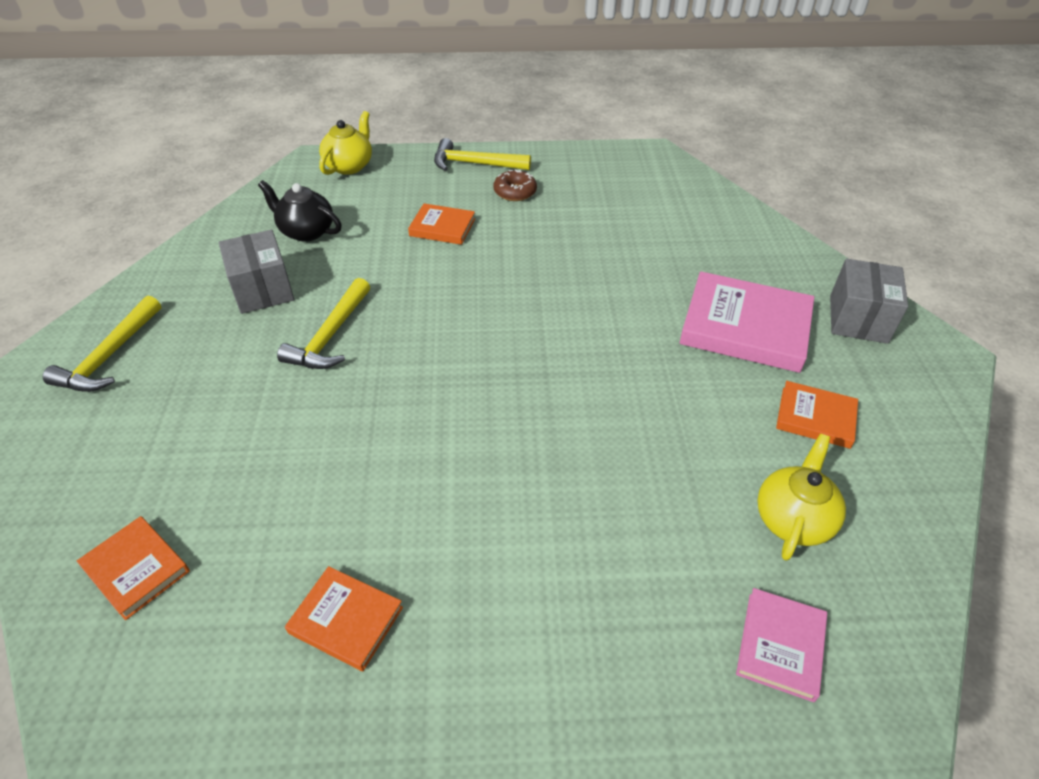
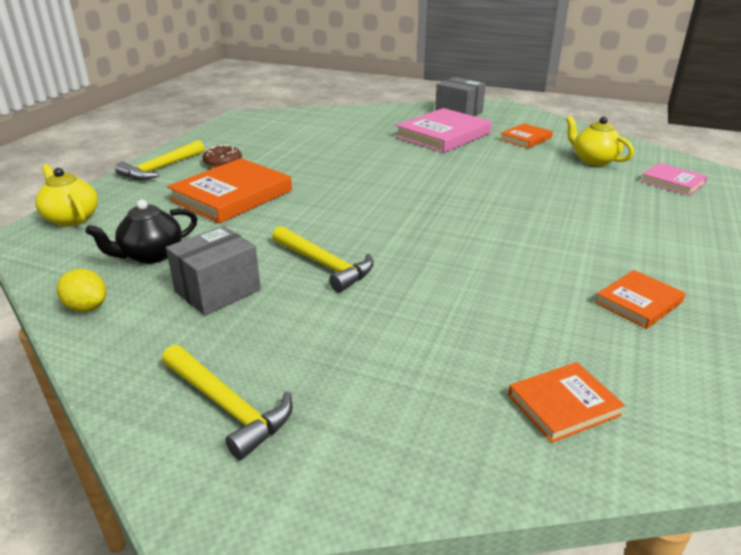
camera: 65 degrees left, 15 degrees down
(218, 237) = (87, 307): none -> yellow lemon
(262, 289) = (217, 291): grey box -> grey box turned 45 degrees counterclockwise
(442, 227) = (232, 196): orange book -> orange book, size x1.83

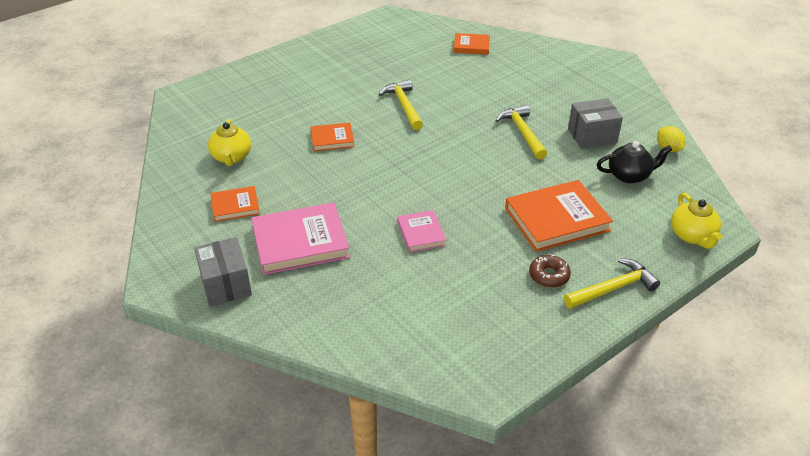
camera: 150 degrees left, 10 degrees up
(227, 406) = (602, 83): yellow hammer -> yellow hammer (404, 106)
(638, 302) = (385, 64): orange book -> orange book (332, 139)
(672, 182) = (222, 117): pink book -> pink book (421, 233)

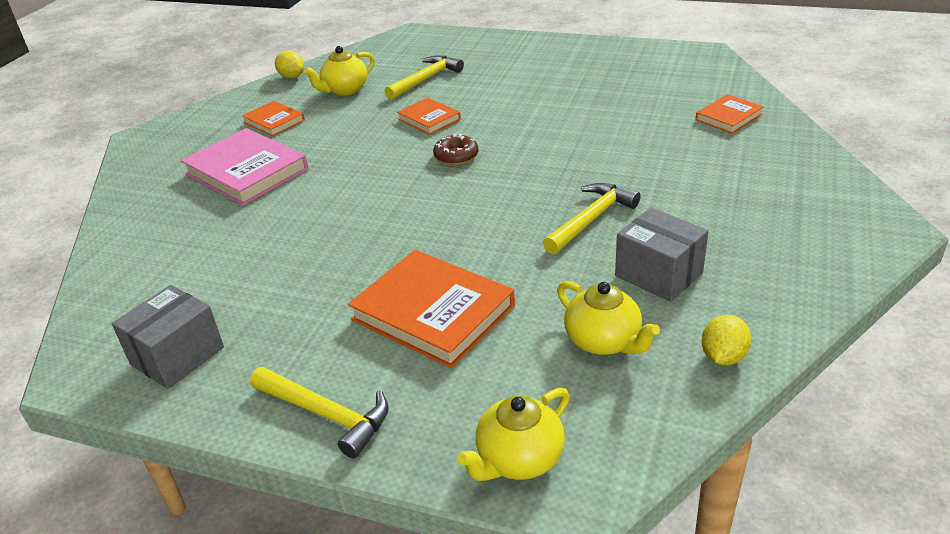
camera: 60 degrees right, 5 degrees down
(166, 174) = (292, 77): none -> yellow lemon
(225, 284) = (160, 164): grey box -> grey box (177, 356)
(404, 106) = (540, 129): yellow hammer -> yellow hammer (425, 79)
(421, 233) = (317, 229): pink book -> none
(471, 46) = (728, 117): orange book -> orange book turned 75 degrees clockwise
(549, 276) = (311, 348): brown donut -> brown donut (456, 156)
(629, 175) = (603, 341): black teapot -> yellow teapot

